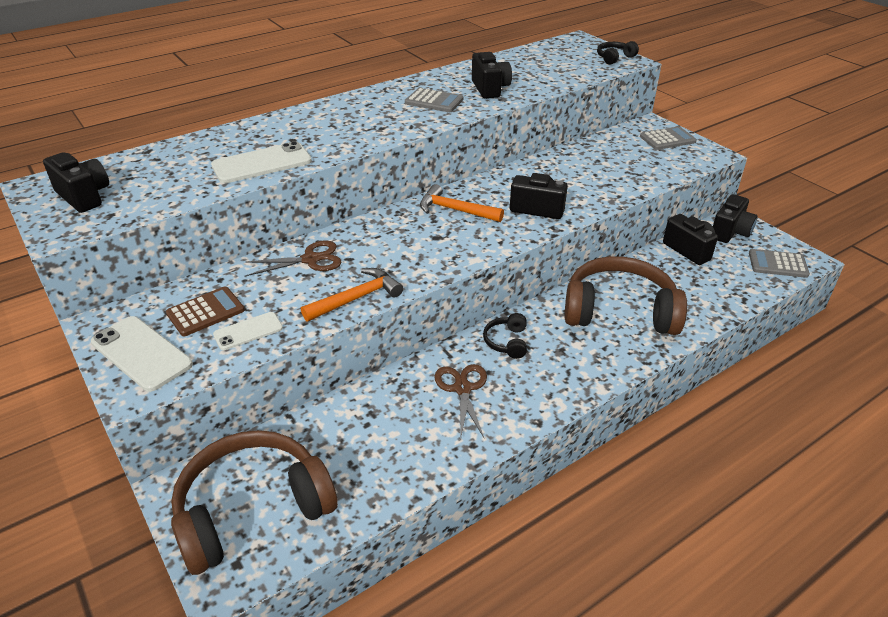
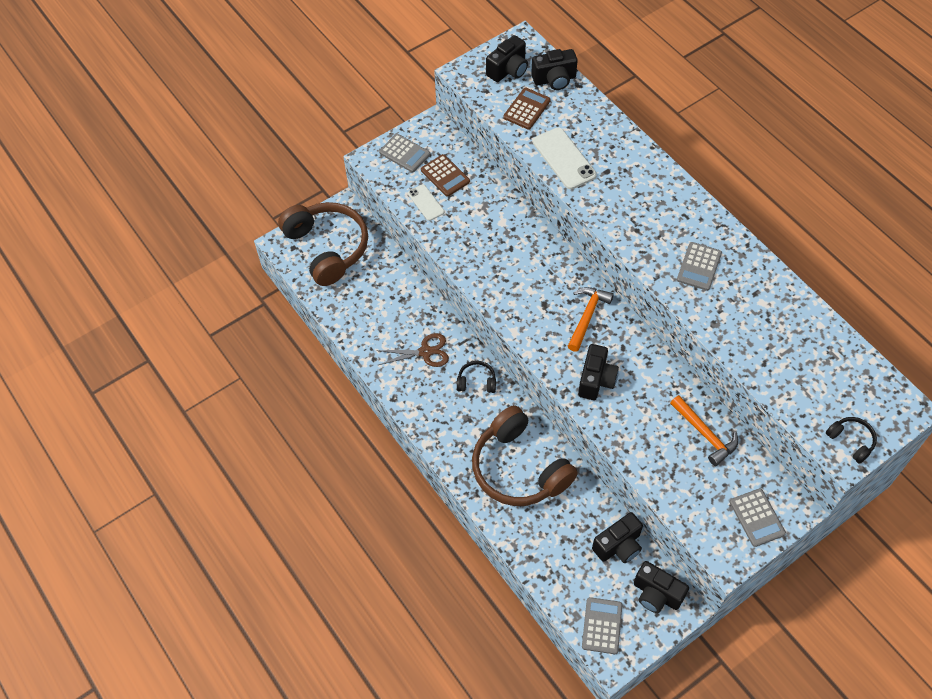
camera: 90 degrees right, 20 degrees up
(141, 353) = (404, 153): white phone -> grey calculator
(165, 185) = (527, 109): none -> brown calculator
(311, 259) = (508, 224): brown scissors -> none
(357, 298) = (462, 258): orange hammer -> orange hammer (705, 434)
(490, 89) = (737, 313): black camera -> black camera (554, 79)
(619, 311) = (519, 468): brown headphones -> brown headphones turned 135 degrees clockwise

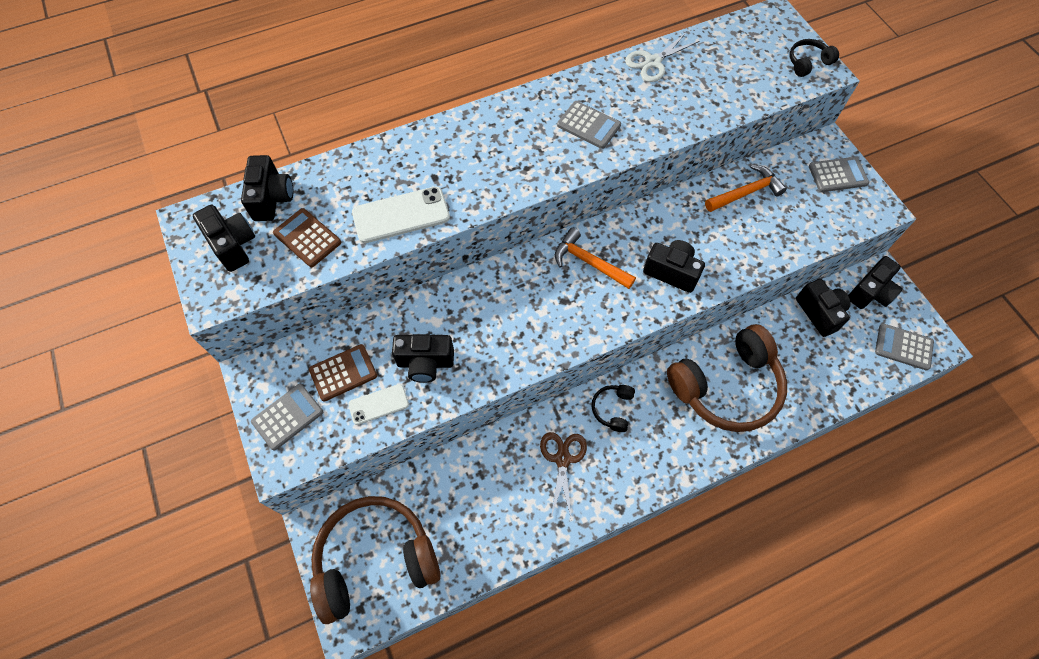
camera: 80 degrees left, 5 degrees up
(465, 223) = (425, 363): none -> black camera
(795, 306) = (653, 62): none -> white scissors

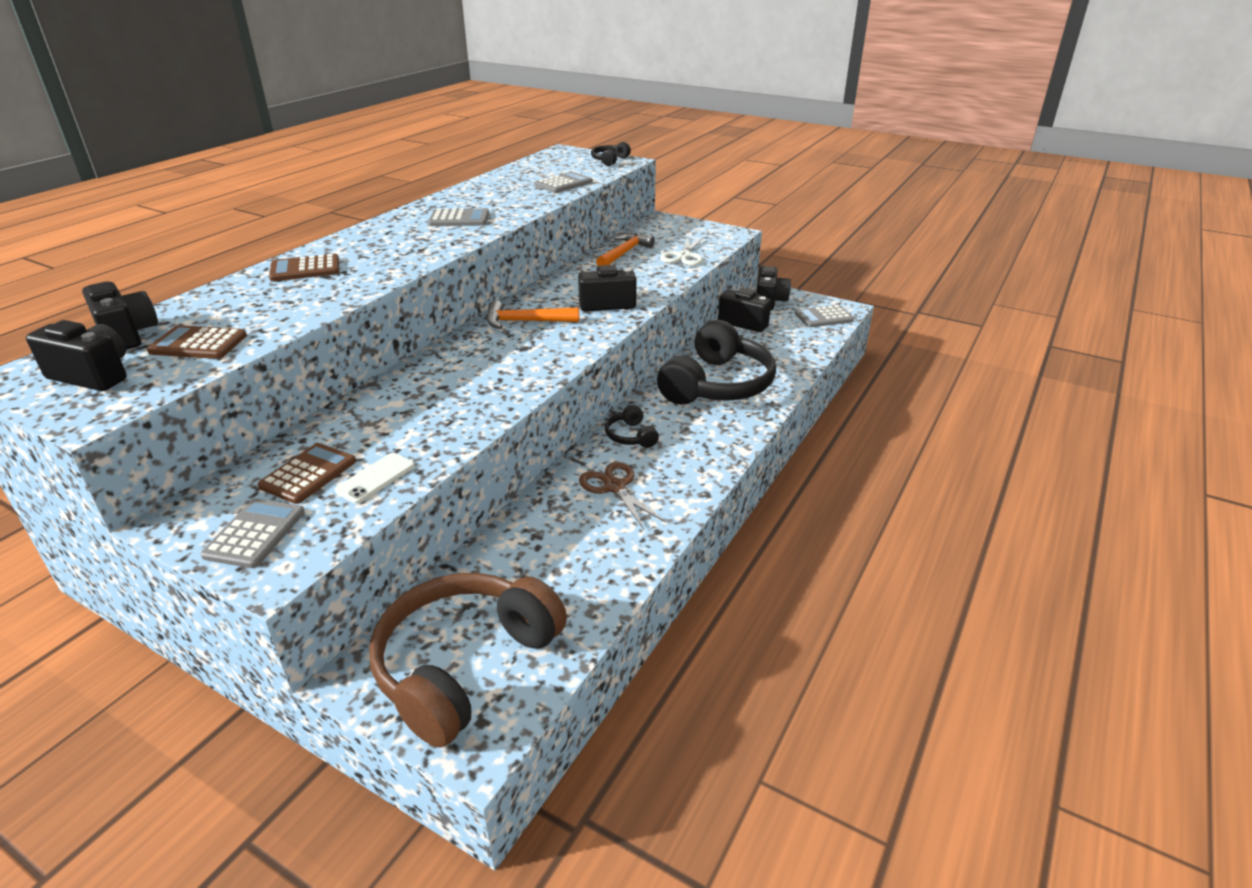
camera: 35 degrees left, 30 degrees down
(401, 215) = (307, 302): white phone -> none
(425, 157) = (305, 269): none -> brown calculator
(425, 363) = (408, 431): black camera -> none
(653, 62) = (485, 184): white scissors -> white scissors (684, 256)
(726, 387) = (717, 384): brown headphones -> black headphones
(838, 175) = (684, 228): grey calculator -> grey calculator (563, 184)

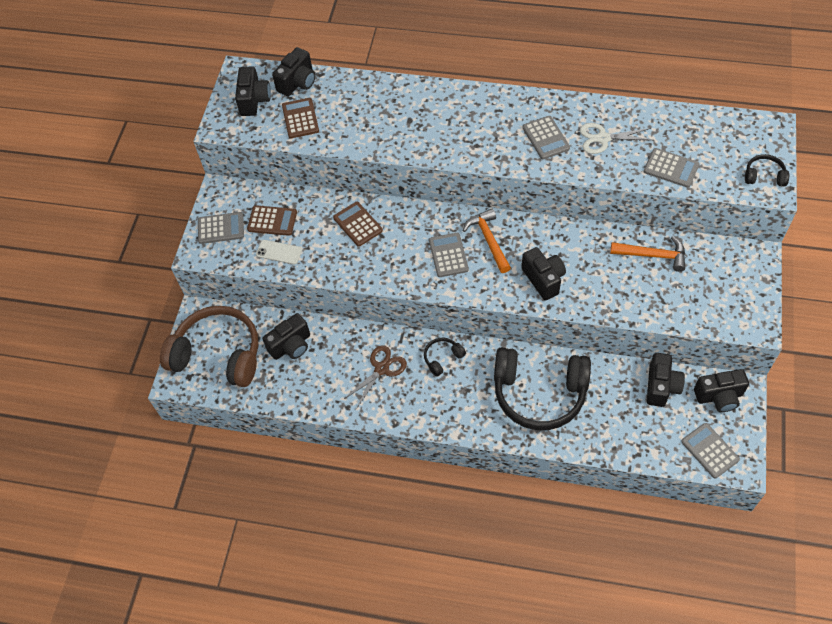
camera: 75 degrees right, 25 degrees up
(305, 269) = (414, 104): brown calculator -> brown calculator (358, 224)
(514, 567) = (291, 345): none -> black camera
(522, 348) = (448, 255): none -> grey calculator
(684, 256) = (672, 302): white scissors -> white scissors (603, 138)

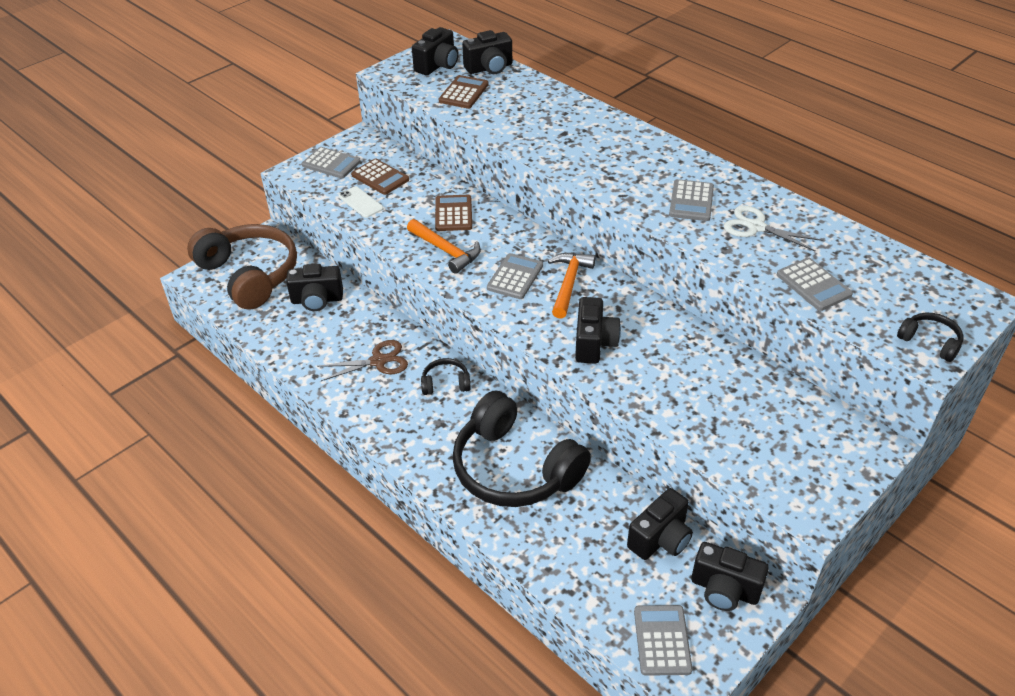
camera: 30 degrees right, 15 degrees down
(653, 255) = (741, 381): orange hammer -> orange hammer (446, 251)

